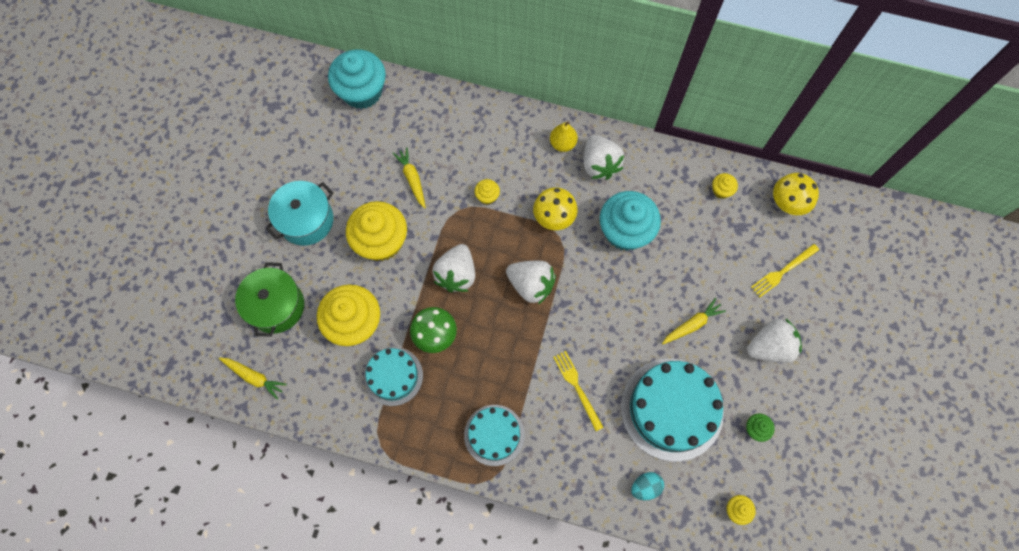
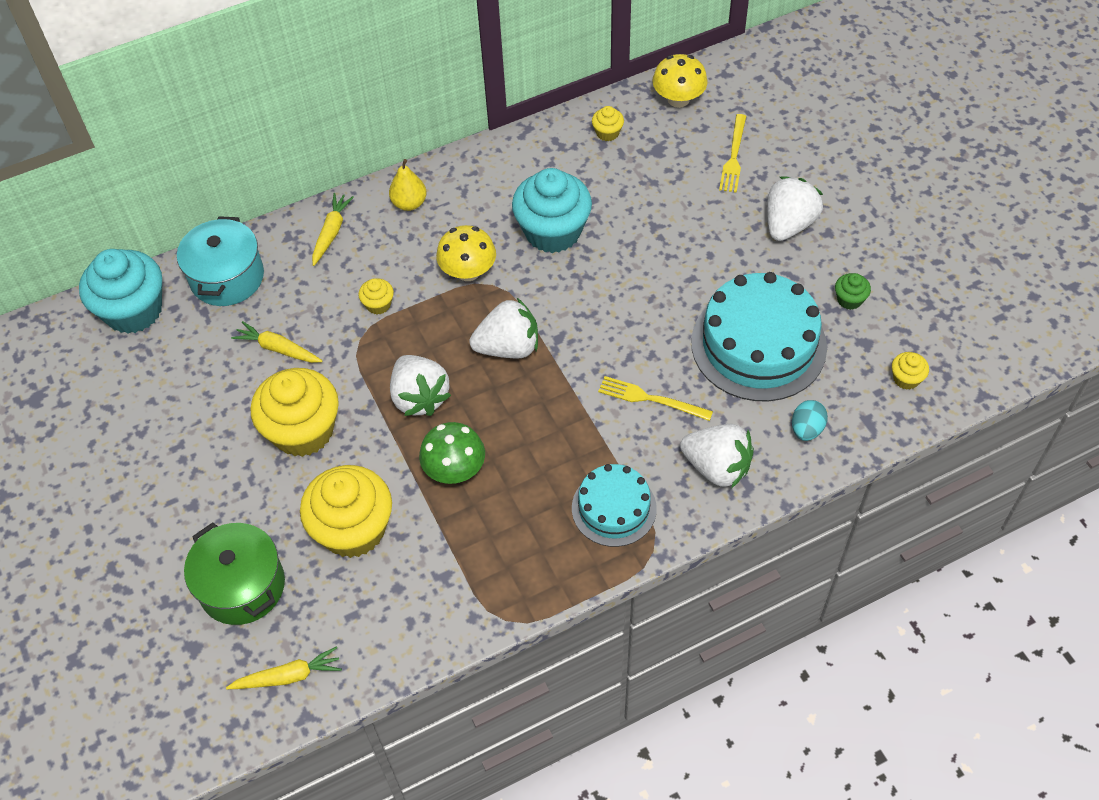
camera: 40 degrees left, 15 degrees down
(306, 220) = (192, 477): turquoise pot -> turquoise pot (227, 277)
(393, 376) = (449, 543): turquoise cake -> none
(599, 164) = (466, 195): white strawberry -> white strawberry (717, 467)
(692, 324) = (700, 260): yellow carrot -> yellow carrot (331, 232)

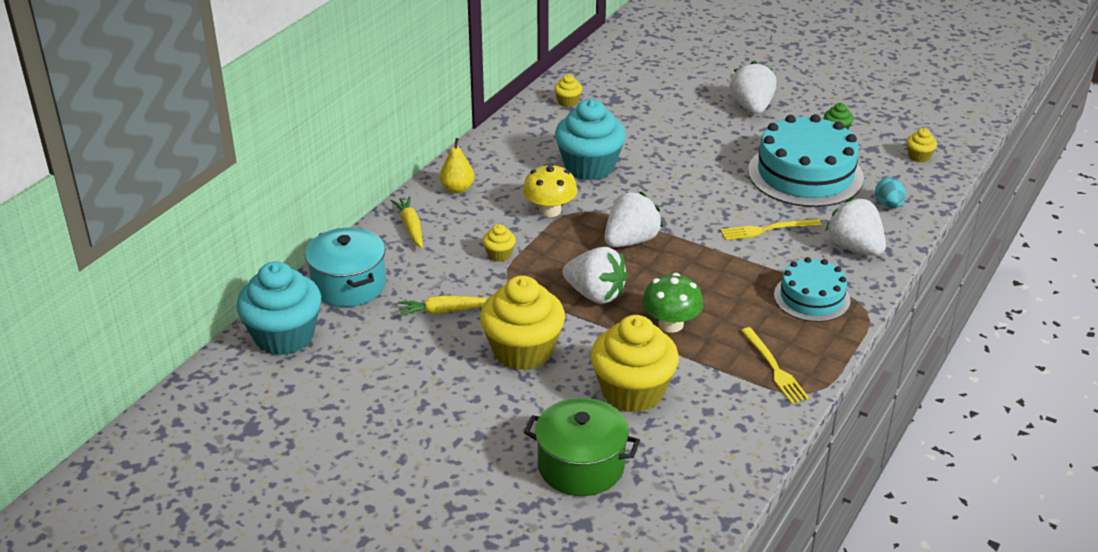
camera: 35 degrees left, 20 degrees down
(288, 676) = (684, 503): yellow carrot -> none
(678, 99) = (599, 69): yellow mushroom -> none
(717, 467) = (854, 247): white strawberry -> white strawberry turned 120 degrees counterclockwise
(733, 156) = (673, 85): yellow fork -> yellow fork (774, 368)

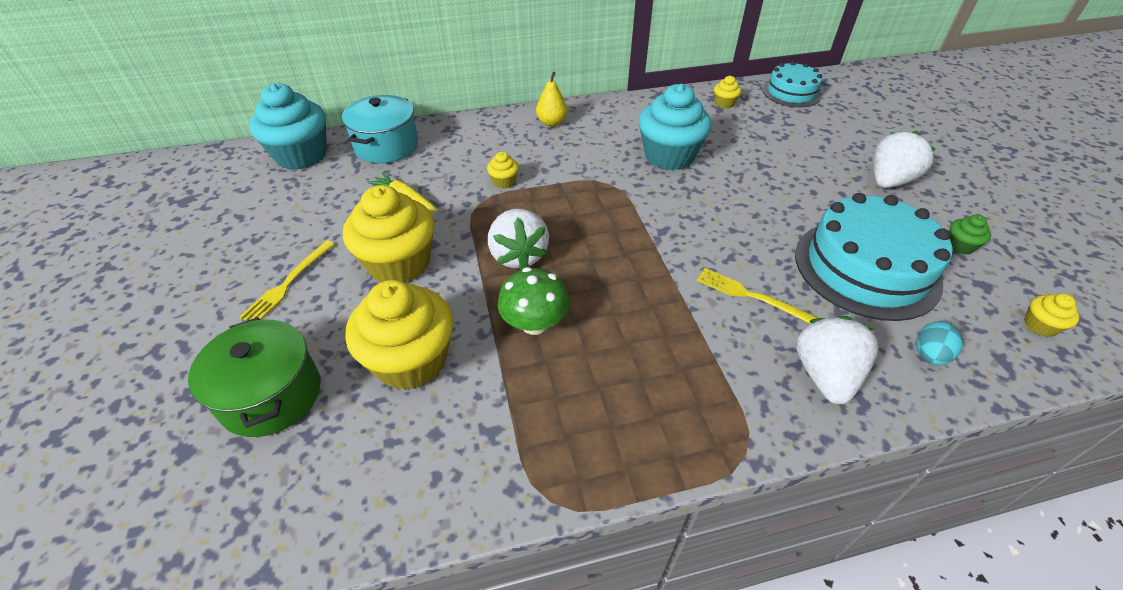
camera: 45 degrees right, 10 degrees up
(411, 227) = (482, 131): yellow carrot -> none
(550, 210) = (589, 171): yellow mushroom -> none
(631, 241) = (613, 230): white strawberry -> none
(774, 368) = (557, 442): yellow fork -> yellow fork (288, 283)
(811, 298) = (702, 395): turquoise cake -> turquoise cake (791, 92)

